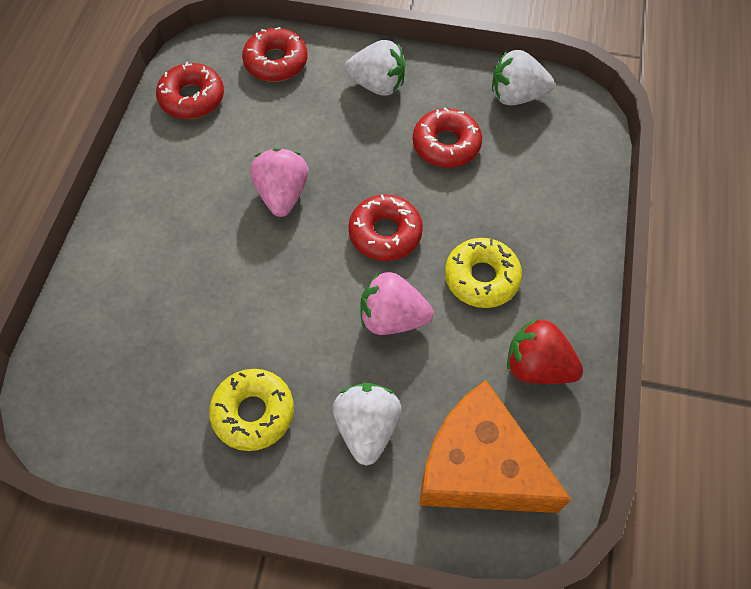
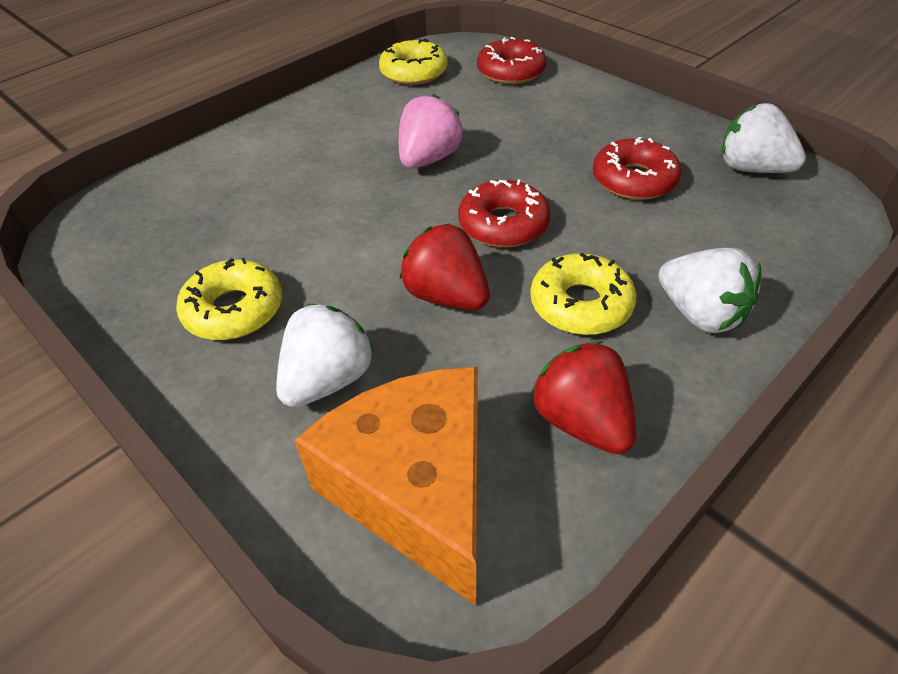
camera: 35 degrees right, 15 degrees down
(192, 98) = (414, 72): red donut -> yellow donut
(377, 85) = (597, 114): white strawberry -> white strawberry (700, 314)
(392, 318) = (446, 296): pink strawberry -> red strawberry

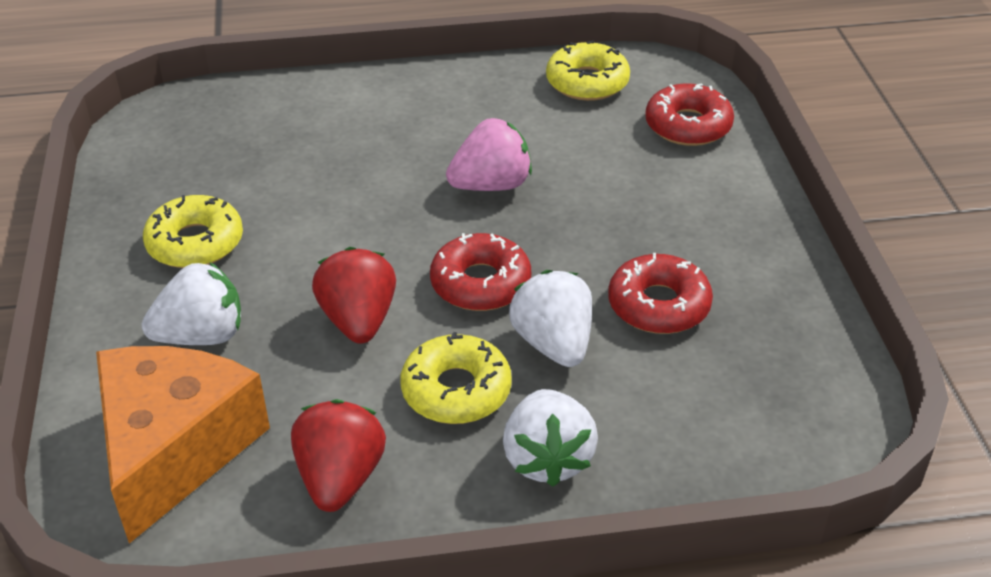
camera: 35 degrees right, 5 degrees down
(751, 169) = (800, 358): white strawberry -> white strawberry (553, 344)

